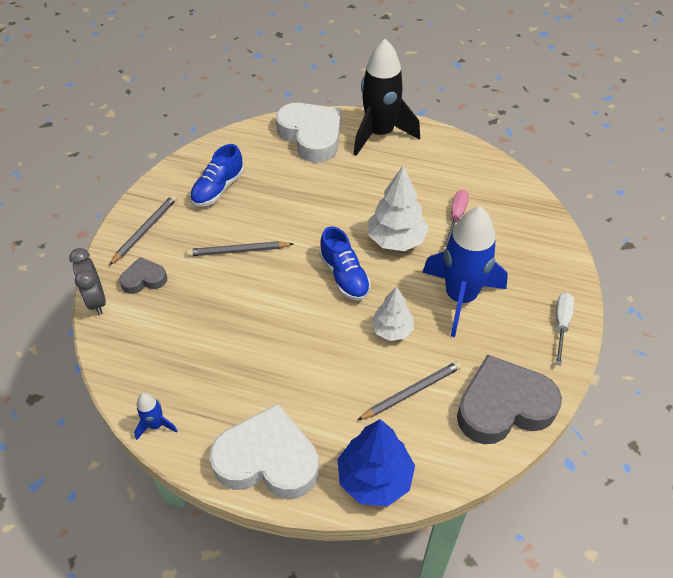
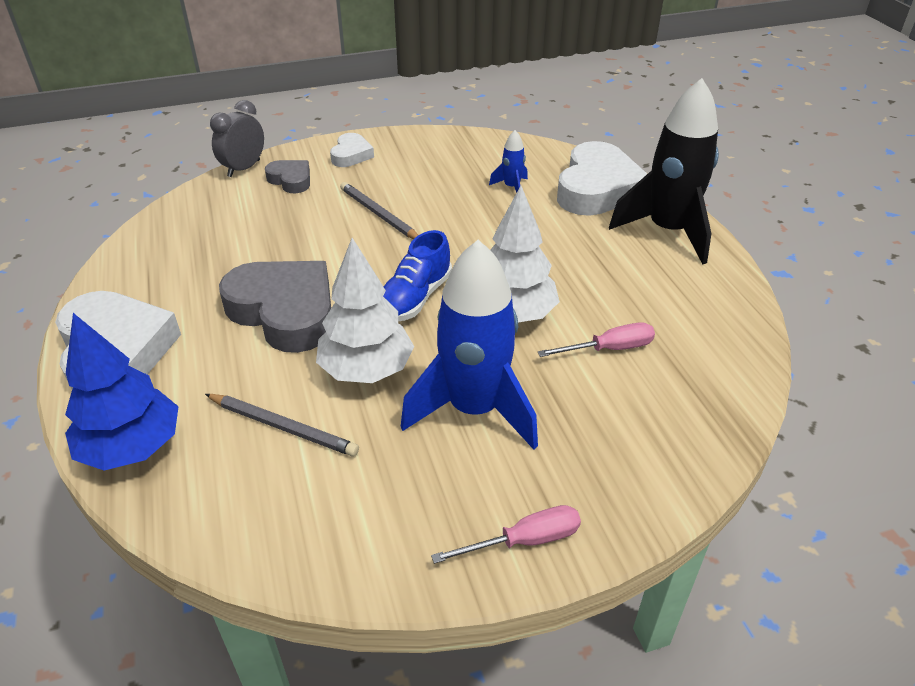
camera: 55 degrees right, 10 degrees down
(145, 230) = (351, 155): grey pencil -> white heart
(156, 425) = (120, 262): blue rocket -> blue rocket (511, 187)
(218, 189) = (449, 168): blue shoe -> none
(392, 330) = (366, 369): white tree -> white tree, size x1.55
(503, 406) = (321, 531): grey heart -> grey heart (285, 312)
(561, 325) = (524, 541): white screwdriver -> pink screwdriver

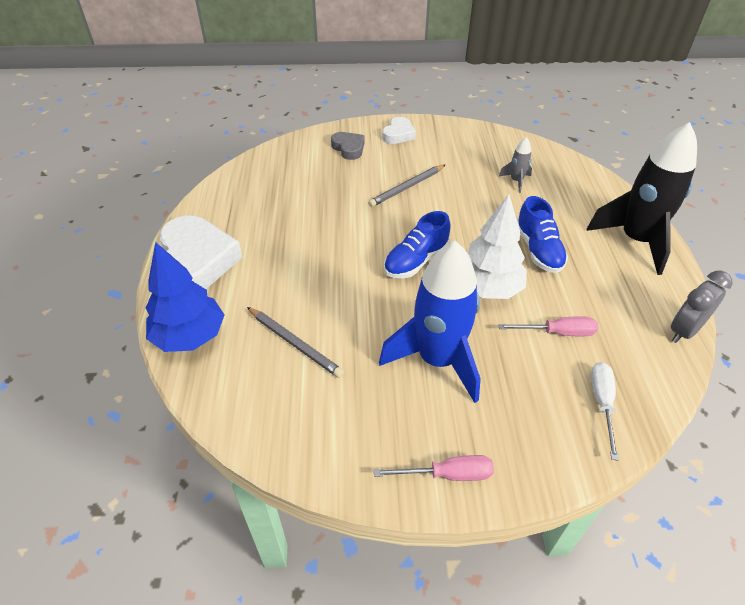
camera: 15 degrees right, 5 degrees up
(244, 168) = (317, 133): grey clock -> grey clock (684, 331)
(285, 312) = (318, 253): grey heart -> none
(366, 369) = (365, 311): white tree -> none
(379, 215) = (407, 187): grey pencil -> grey pencil turned 105 degrees counterclockwise
(511, 187) = (516, 181): blue rocket -> grey rocket
(559, 260) = (538, 250): none -> blue shoe
(597, 188) = (586, 193): white heart -> none
(682, 417) = (602, 403): none -> white screwdriver

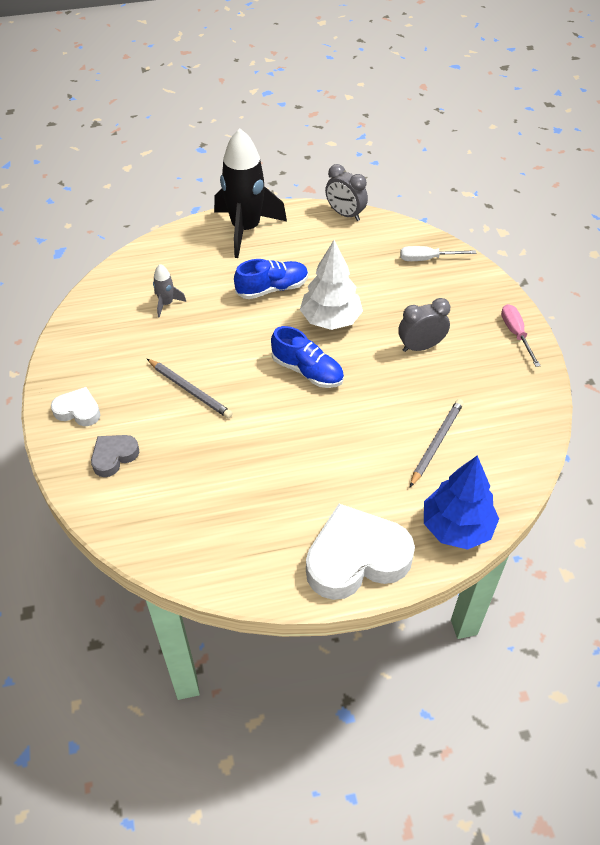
camera: 100 degrees left, 5 degrees up
(437, 360) = (420, 346): blue rocket -> grey clock
(557, 332) = (368, 279): pink screwdriver -> none

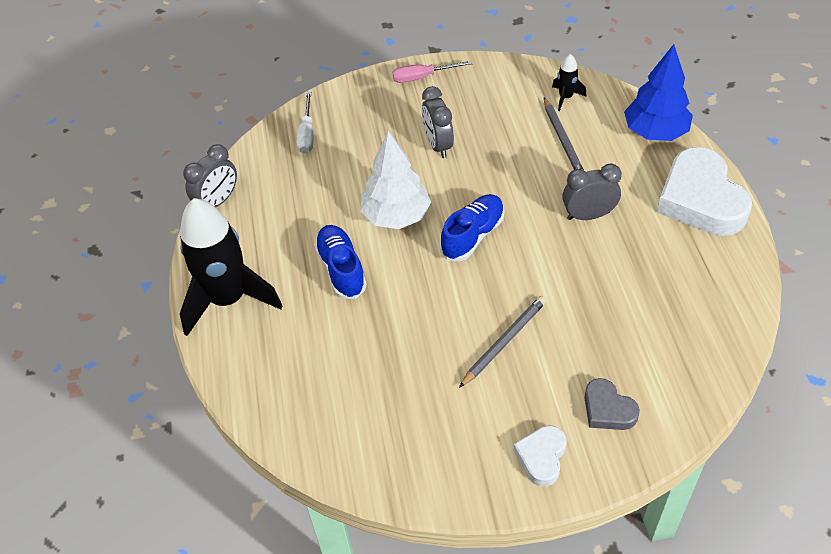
camera: 85 degrees left, 0 degrees up
(166, 304) = (359, 377): grey rocket -> none
(332, 458) = (588, 215): none -> grey clock
(436, 443) = (562, 140): grey pencil -> grey pencil turned 135 degrees counterclockwise
(502, 449) = (565, 97): none -> black rocket

